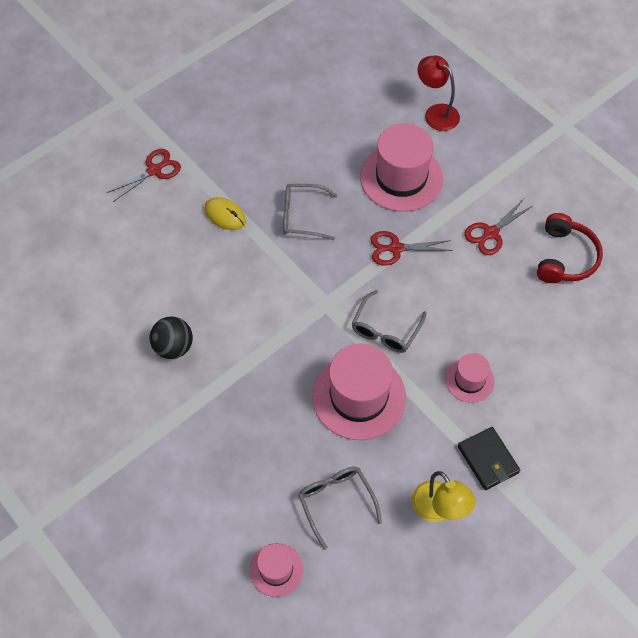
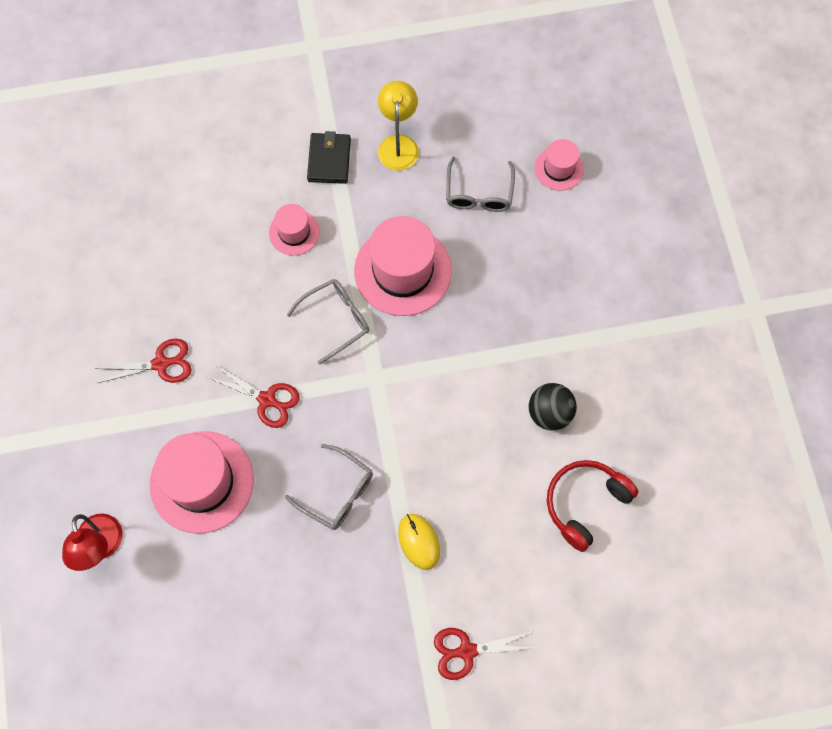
camera: 150 degrees left, 10 degrees up
(565, 257) = (112, 298): red headphones -> red headphones (585, 503)

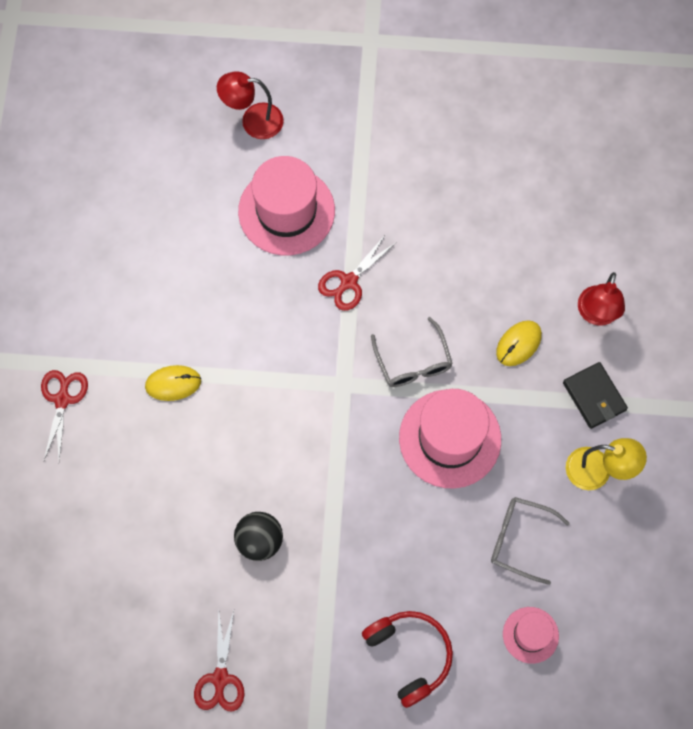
camera: 105 degrees right, 0 degrees up
(161, 364) = (410, 197): red scissors -> red scissors (220, 678)
(248, 173) = (596, 314): none -> red lamp
(294, 232) = (518, 344): pink hat -> yellow mouse
(329, 160) = (594, 396): black wallet -> black wallet turned 45 degrees clockwise
(337, 493) = (241, 323): grey glasses -> none
(585, 503) = (160, 547): red headphones -> red headphones (410, 655)

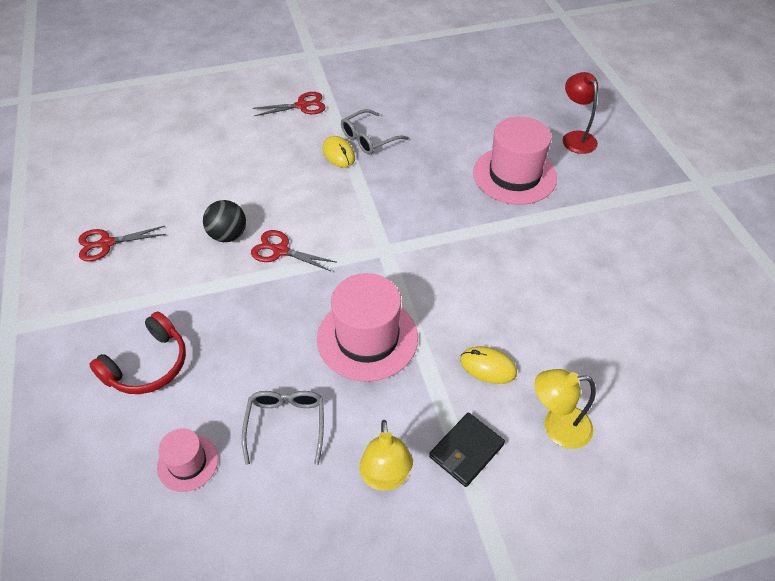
camera: 70 degrees right, 20 degrees down
(349, 282) = (477, 228): red scissors -> red scissors (280, 251)
(413, 362) = (428, 291): grey glasses -> grey glasses (368, 139)
(596, 314) = (557, 427): red lamp -> yellow lamp

